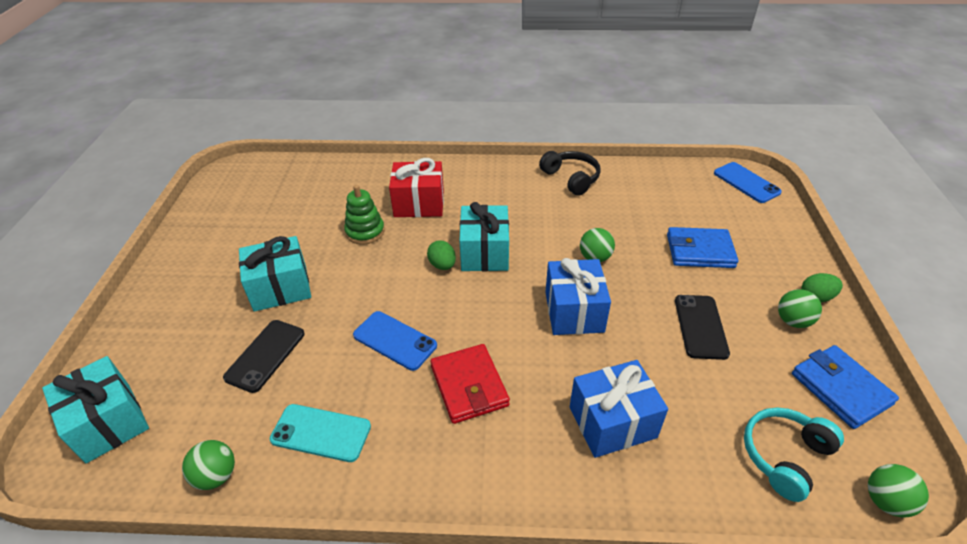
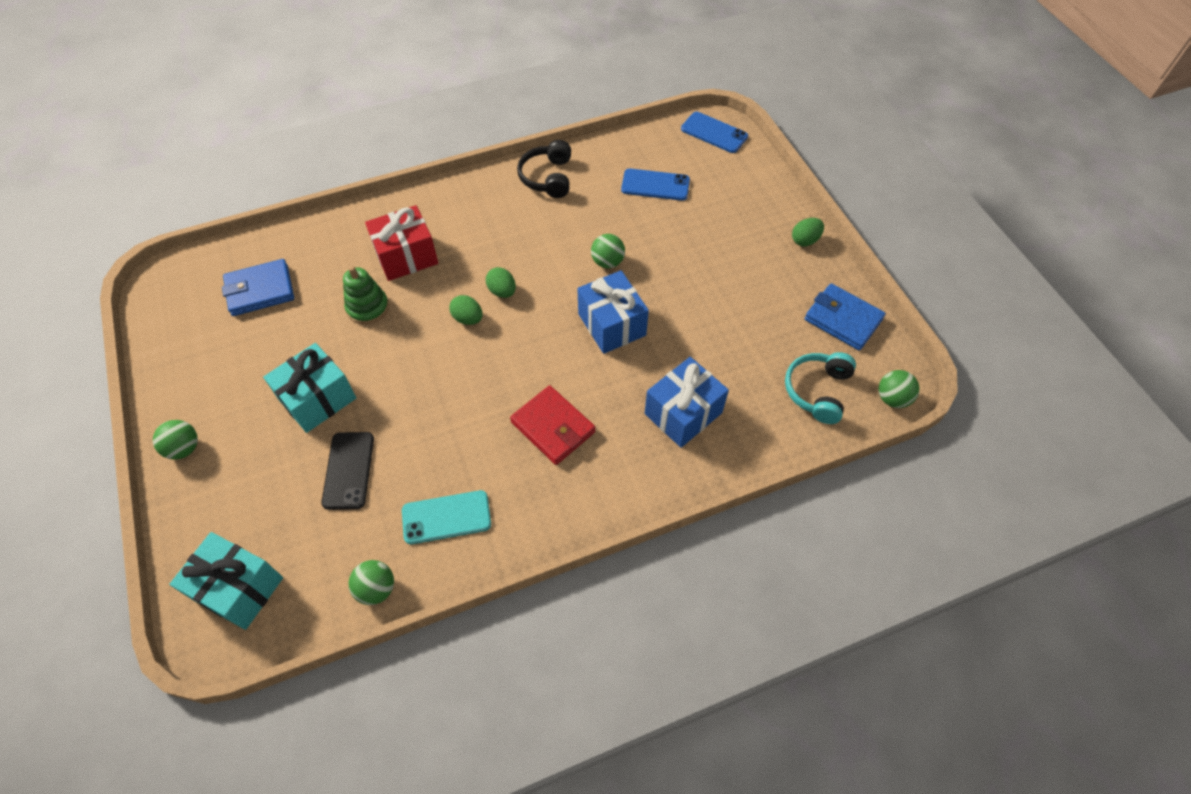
camera: 25 degrees left, 15 degrees up
(394, 340) = (464, 411): blue phone -> blue phone (655, 185)
(484, 253) = (502, 291): turquoise gift -> green egg
(571, 178) = (548, 177): black headphones -> black headphones turned 120 degrees counterclockwise
(699, 251) = (697, 224): blue wallet -> blue wallet (260, 290)
(700, 326) = (722, 301): black phone -> none
(792, 321) = (793, 270): green ball -> green ball (184, 448)

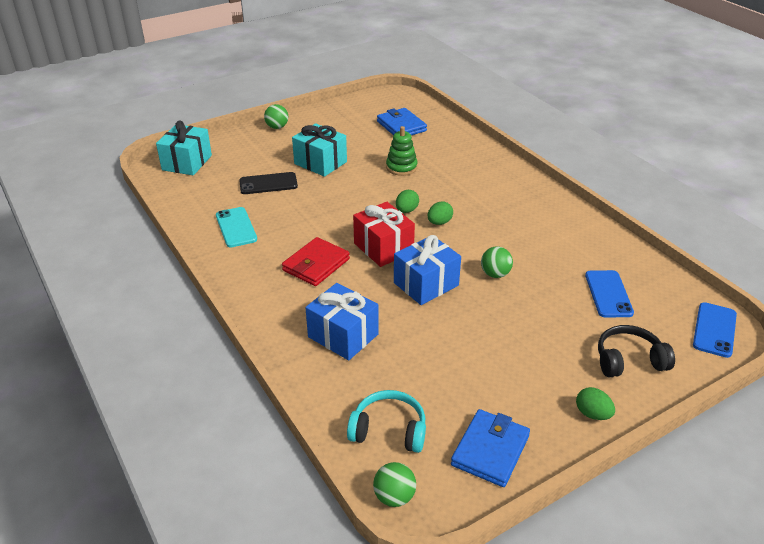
camera: 80 degrees right, 20 degrees down
(376, 589) = (185, 209): green ball -> none
(406, 256) = (455, 174): red gift -> red gift (383, 248)
(548, 177) = (578, 228): black headphones -> black headphones (629, 360)

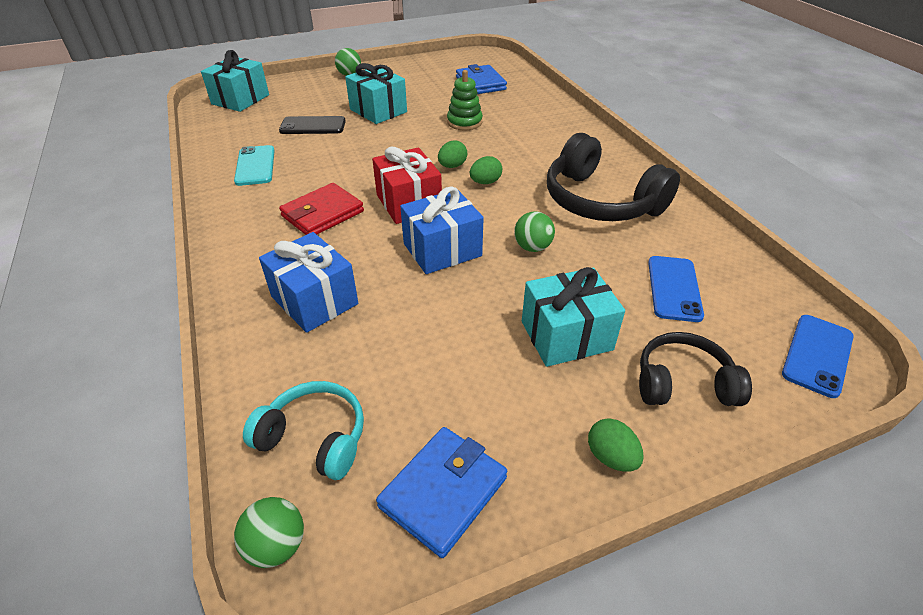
camera: 10 degrees right, 5 degrees up
(536, 229) = (600, 201): none -> black headphones
(540, 338) = (566, 335): none -> turquoise gift

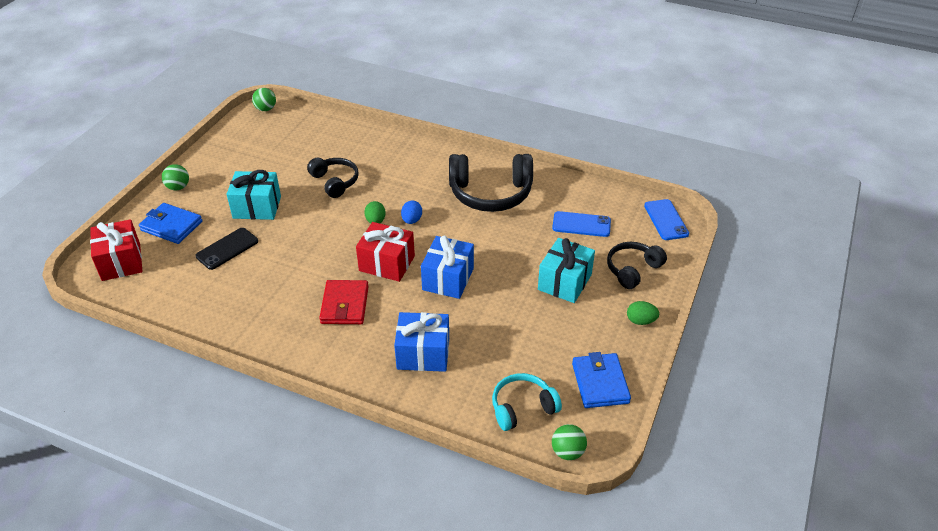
camera: 45 degrees left, 0 degrees up
(240, 99) = (121, 262): turquoise gift -> red gift
(255, 166) = (239, 304): turquoise phone -> none
(464, 122) = (335, 182): green stacking toy -> black headphones
(480, 83) = (298, 141): blue wallet -> blue wallet (171, 226)
(485, 182) = (412, 220): green egg -> blue egg
(532, 247) = (492, 246): green ball -> green ball (266, 109)
(674, 288) = (581, 224): blue phone -> blue phone turned 45 degrees counterclockwise

